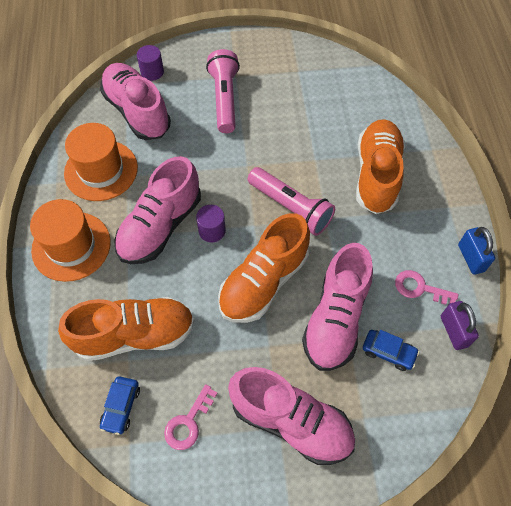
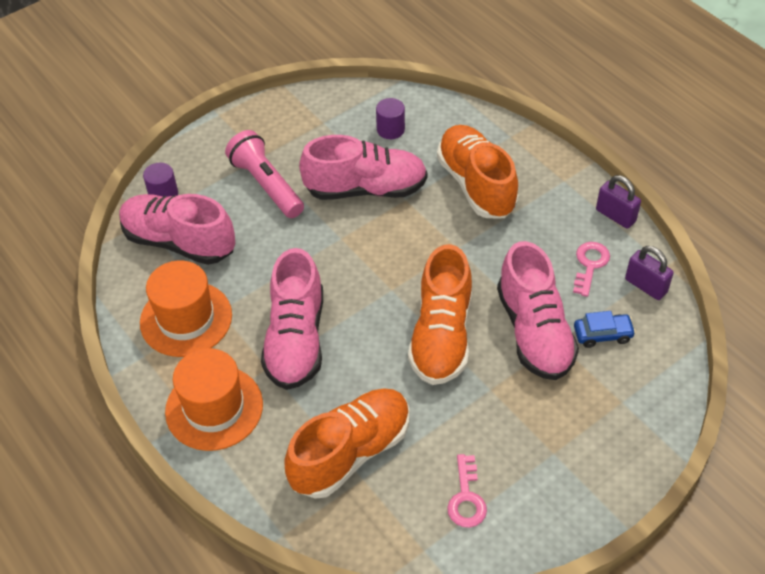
camera: 30 degrees left, 10 degrees down
(121, 407) = (390, 523): blue car -> none
(212, 231) = (353, 316): purple cylinder -> purple cylinder (390, 129)
(291, 208) = (416, 255): pink flashlight -> none
(291, 421) = (561, 441): pink shoe -> pink shoe (365, 189)
(420, 288) = (590, 265): pink key -> pink key turned 120 degrees clockwise
(471, 258) = (615, 216): blue padlock -> purple padlock

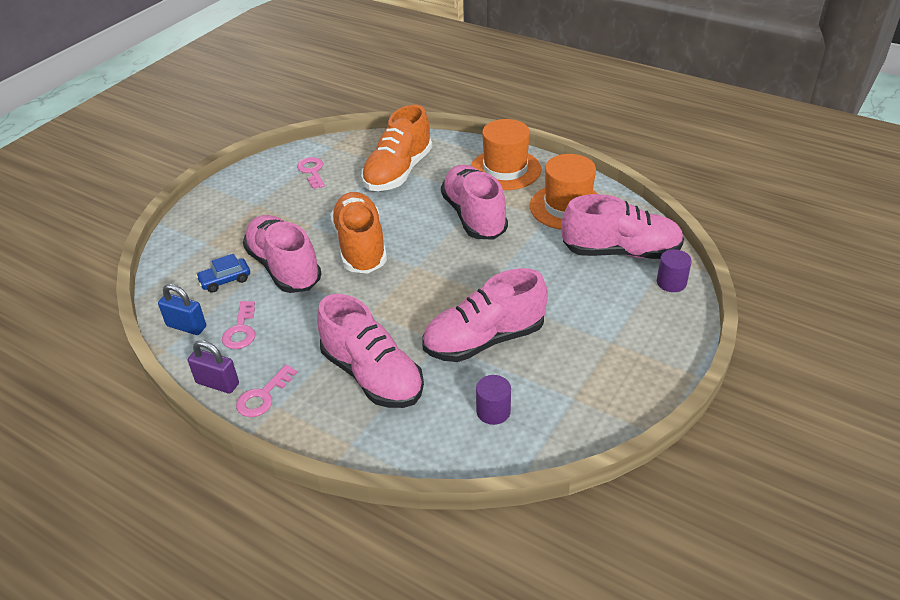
camera: 160 degrees right, 10 degrees down
(266, 185) = (583, 317): pink flashlight -> none
(476, 184) = (372, 375): orange shoe -> pink shoe
(575, 193) = (263, 396): none -> pink key
(645, 286) = (186, 326): purple padlock -> blue padlock

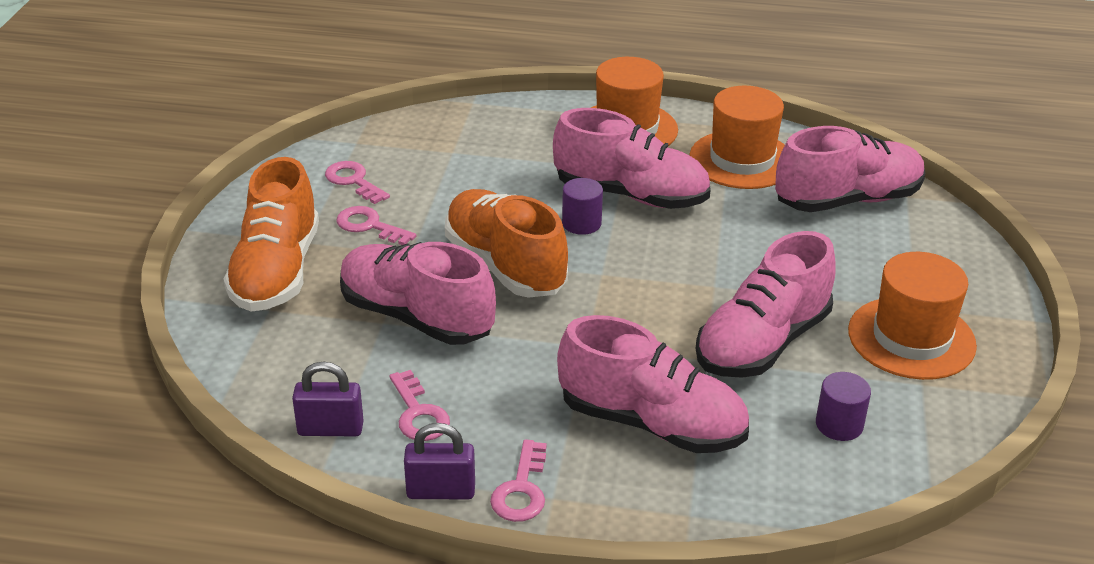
camera: 25 degrees left, 5 degrees down
(186, 326) = (330, 429): blue padlock -> purple padlock
(225, 280) = (339, 353): blue car -> none
(300, 202) = (369, 226): none -> pink key
(398, 172) = (482, 159): orange shoe -> orange shoe (276, 272)
(474, 216) = (631, 195): pink shoe -> pink shoe turned 150 degrees clockwise
(591, 363) = (911, 338): none -> orange hat
(671, 282) = (932, 223): purple cylinder -> purple cylinder (581, 223)

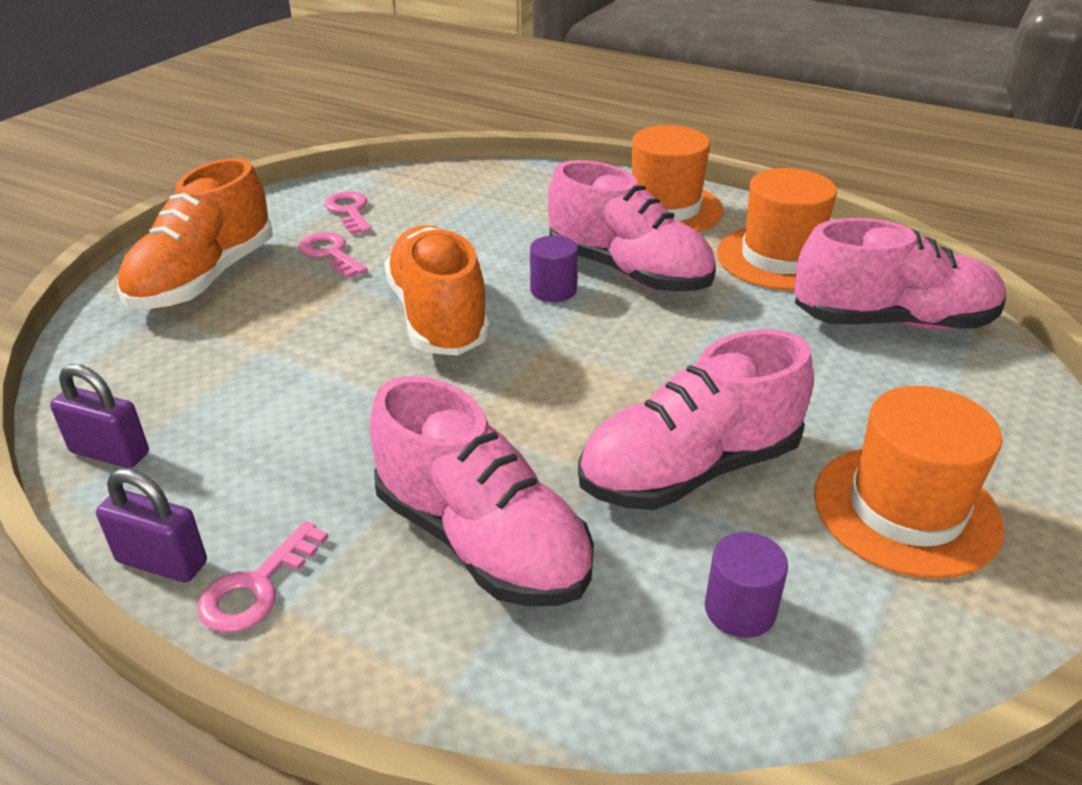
camera: 20 degrees right, 0 degrees up
(416, 317) = (302, 351): pink shoe -> none
(418, 413) = (217, 458): pink key -> none

